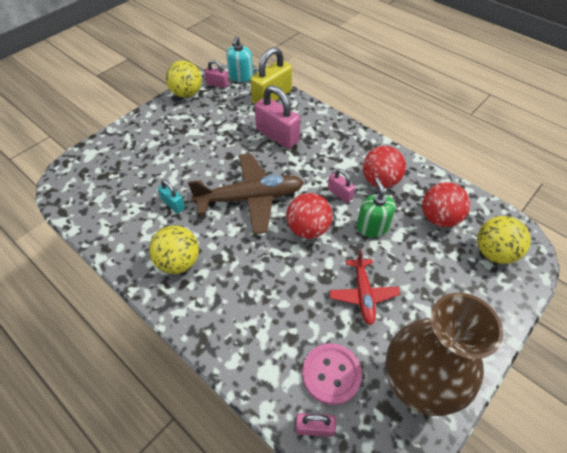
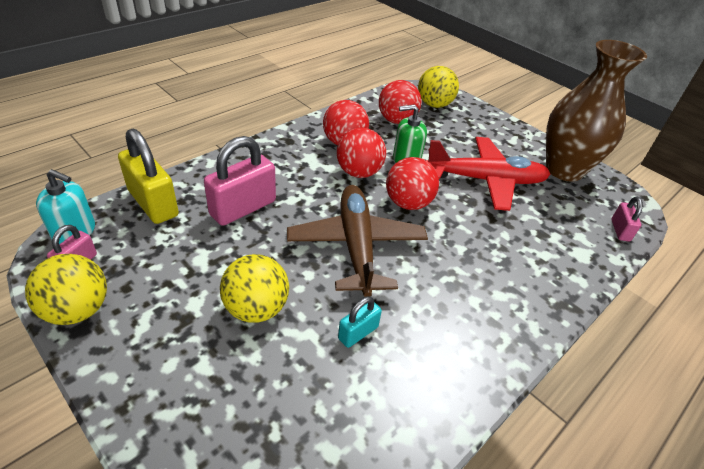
camera: 90 degrees left, 10 degrees down
(179, 262) = (462, 326): yellow ball -> yellow ball (256, 309)
(331, 374) = (569, 213): pink button -> none
(340, 194) = (359, 172): pink padlock -> red ball
(363, 294) = (486, 180): red plane -> red plane, size x1.74

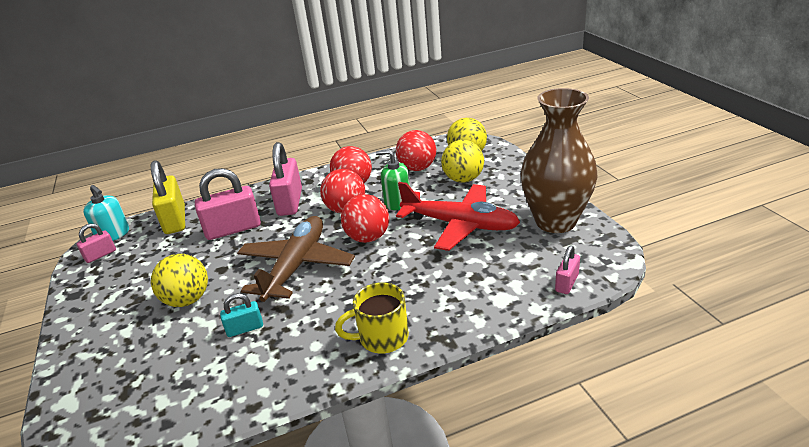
camera: 30 degrees right, 10 degrees down
(78, 310) = (80, 283): yellow ball -> yellow ball (463, 179)
(287, 168) = (290, 202): none -> pink padlock
(510, 315) = (382, 338): none -> yellow mug

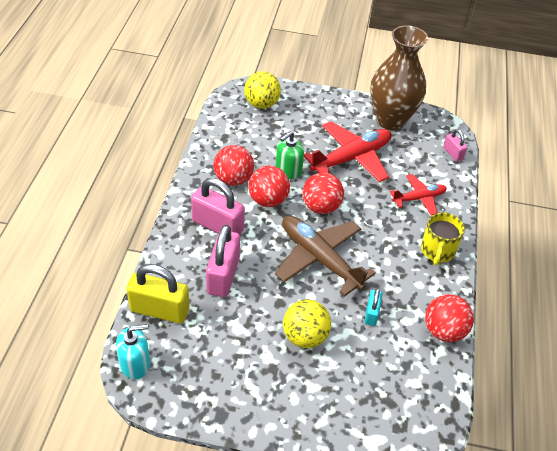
camera: 65 degrees left, 15 degrees up
(100, 255) = (166, 382): pink padlock -> none
(417, 168) = (249, 136): red ball -> red ball (443, 331)
(454, 290) = (419, 198): none -> red plane
(463, 179) = (294, 125): yellow ball -> none

